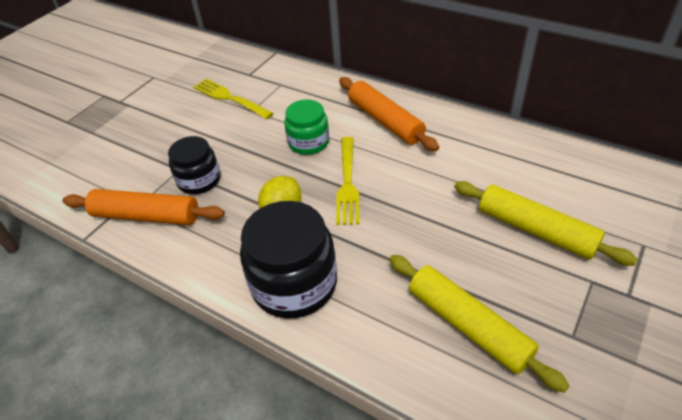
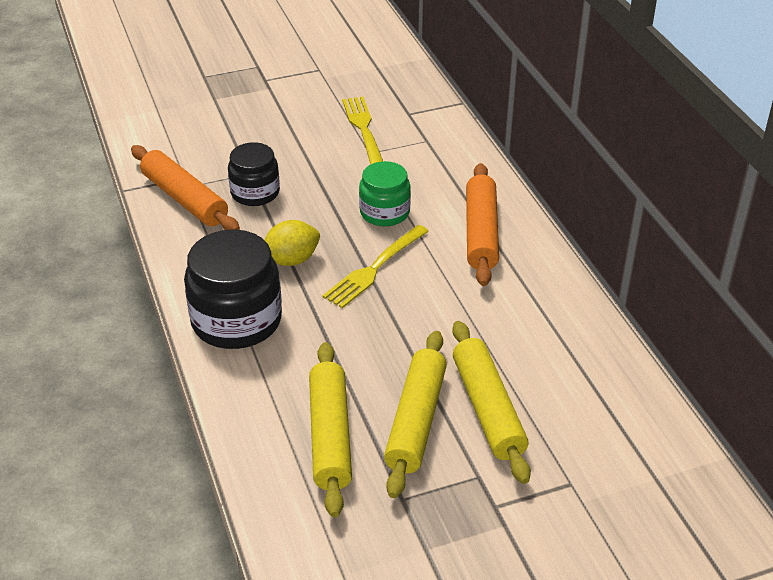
camera: 35 degrees right, 5 degrees down
(506, 271) = (416, 421): none -> yellow rolling pin

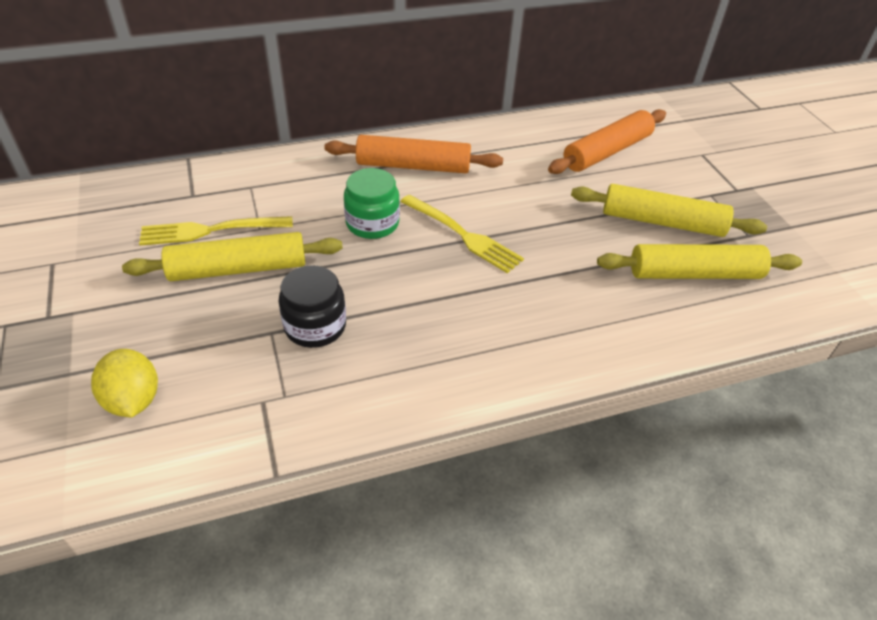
camera: 90 degrees left, 5 degrees up
(185, 199) = (313, 398): orange rolling pin -> orange rolling pin (607, 152)
(236, 321) = (549, 340): black jar -> none
(291, 260) = (447, 295): yellow lemon -> yellow lemon (133, 400)
(488, 409) = (638, 183): yellow rolling pin -> yellow rolling pin (238, 268)

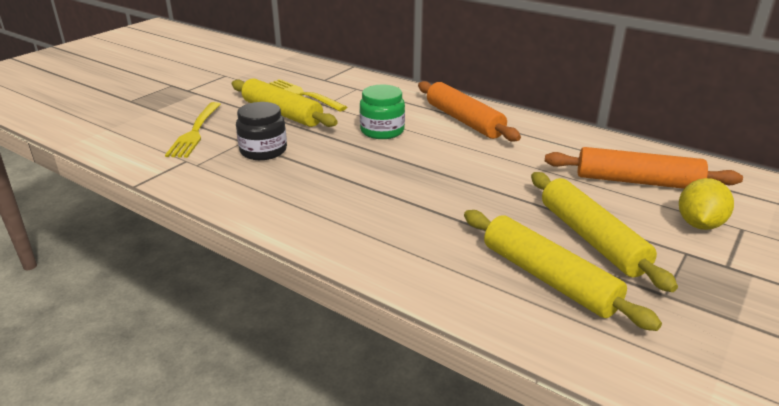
camera: 55 degrees right, 15 degrees down
(133, 400) = (152, 130): yellow lemon -> yellow lemon (699, 224)
(463, 235) = (421, 162): yellow fork -> yellow fork (195, 132)

